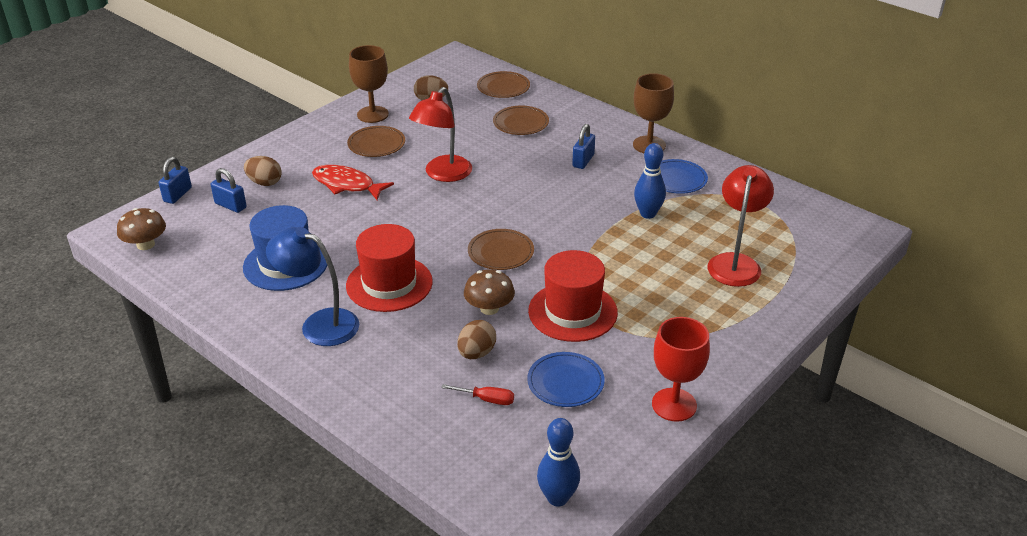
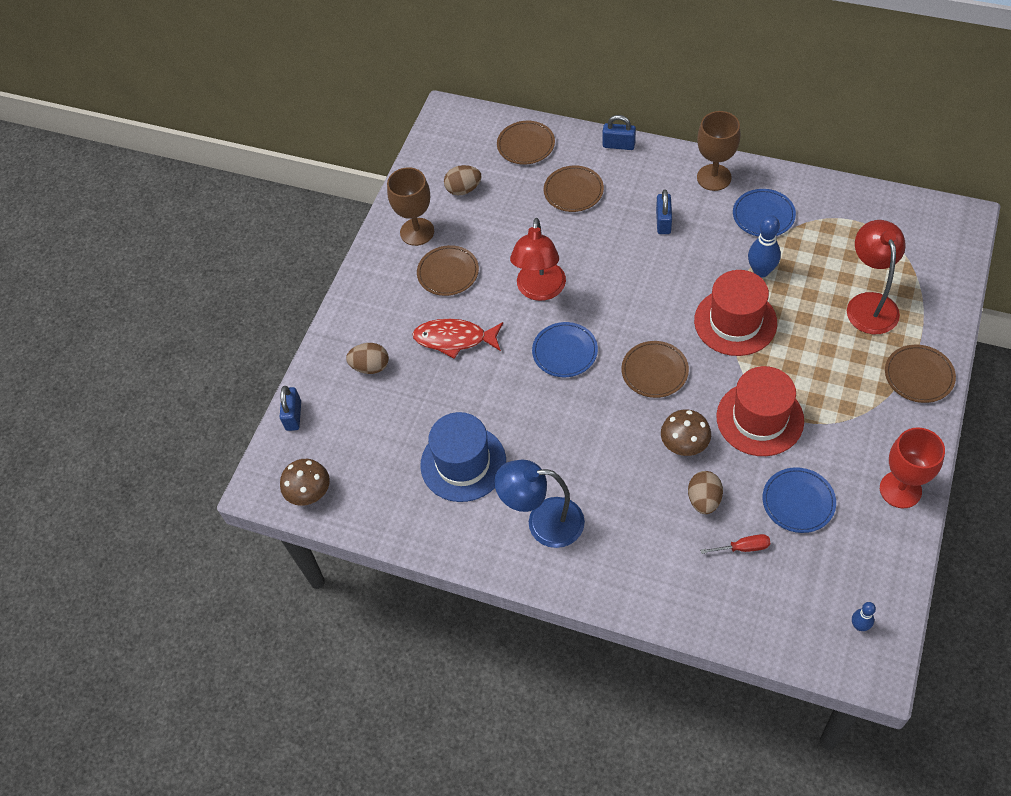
camera: 15 degrees left, 20 degrees up
(230, 205) = (357, 410): blue padlock -> blue padlock (618, 145)
(389, 284) = (576, 449): red hat -> red hat (735, 322)
(432, 218) = (565, 351): none -> blue plate
(557, 498) = (859, 626): blue bowling pin -> blue bowling pin, size x0.57
(750, 326) = (919, 375): none -> brown plate

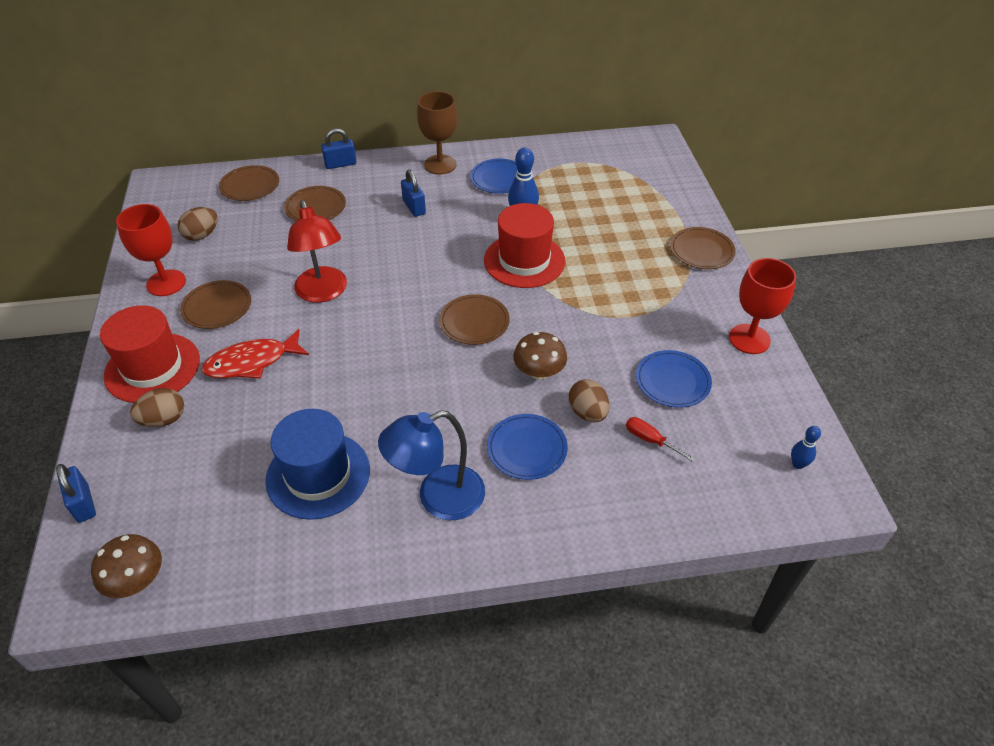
camera: 35 degrees left, 10 degrees down
(417, 232) = (166, 283): brown goblet -> red goblet
(565, 351) = (376, 335): blue plate -> blue plate (527, 449)
(743, 548) = (650, 440): red screwdriver -> red screwdriver turned 105 degrees counterclockwise
(759, 418) = (594, 327): red hat -> red hat (152, 367)
(869, 304) = (627, 214): red lamp -> none

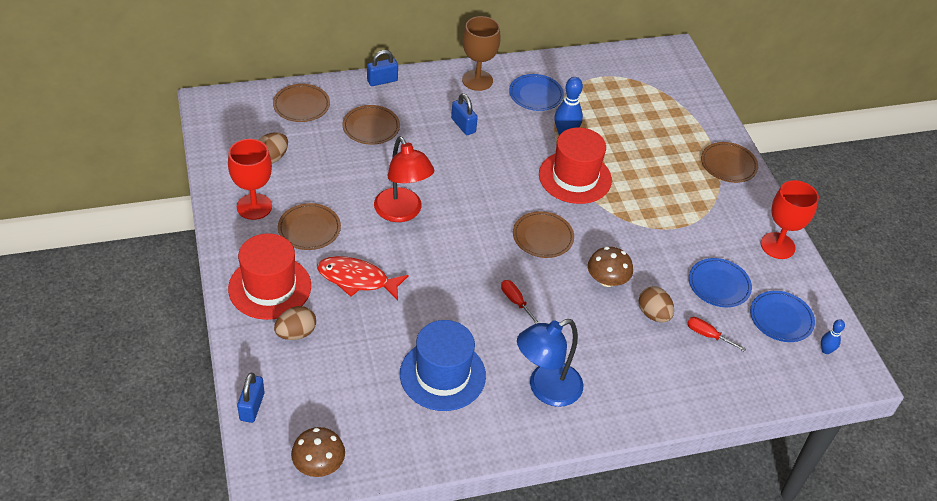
camera: 10 degrees left, 0 degrees up
(83, 503) = (252, 406): blue padlock -> blue padlock turned 45 degrees clockwise
(252, 362) = (357, 279): red fish -> red fish turned 45 degrees clockwise
(426, 393) = (516, 302): none -> red screwdriver
(527, 449) = (609, 346): blue plate -> blue plate (781, 318)

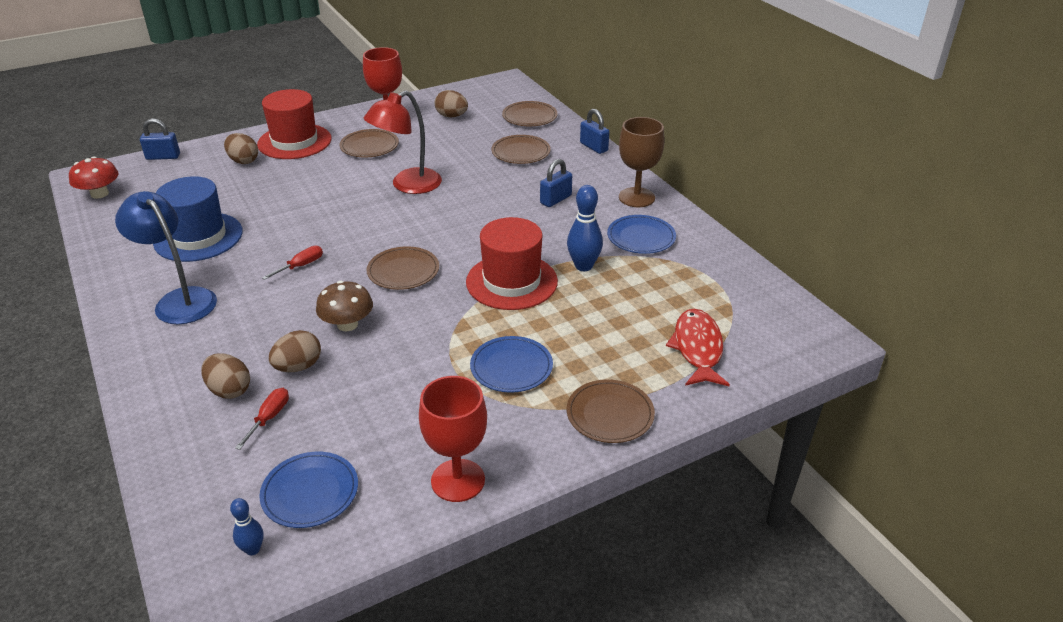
camera: 80 degrees right, 10 degrees down
(319, 464) = (99, 194): brown mushroom -> red mushroom
(357, 279) = (312, 177): red fish -> red fish (697, 348)
(673, 357) = (229, 390): none -> brown egg
(719, 285) = (362, 422): blue plate -> blue plate (511, 367)

